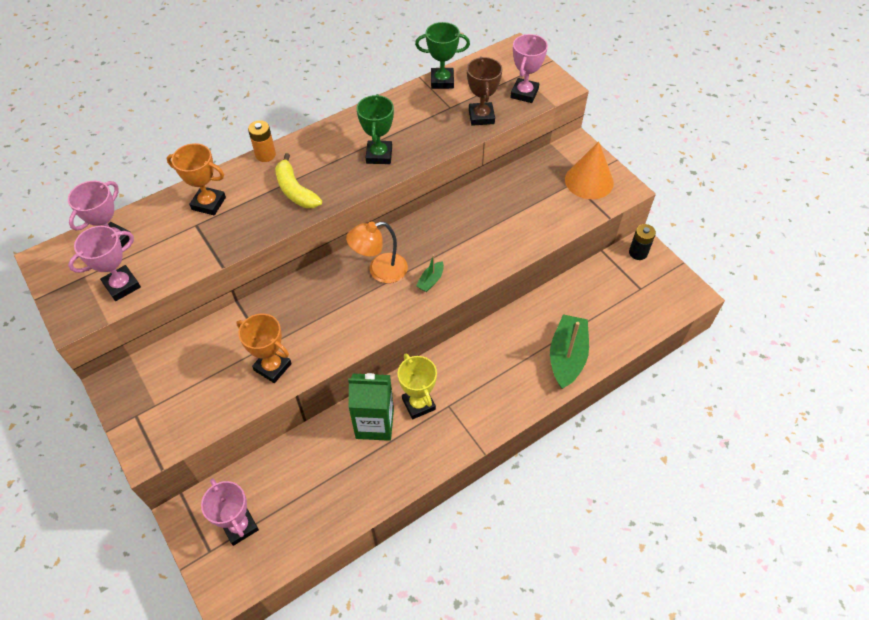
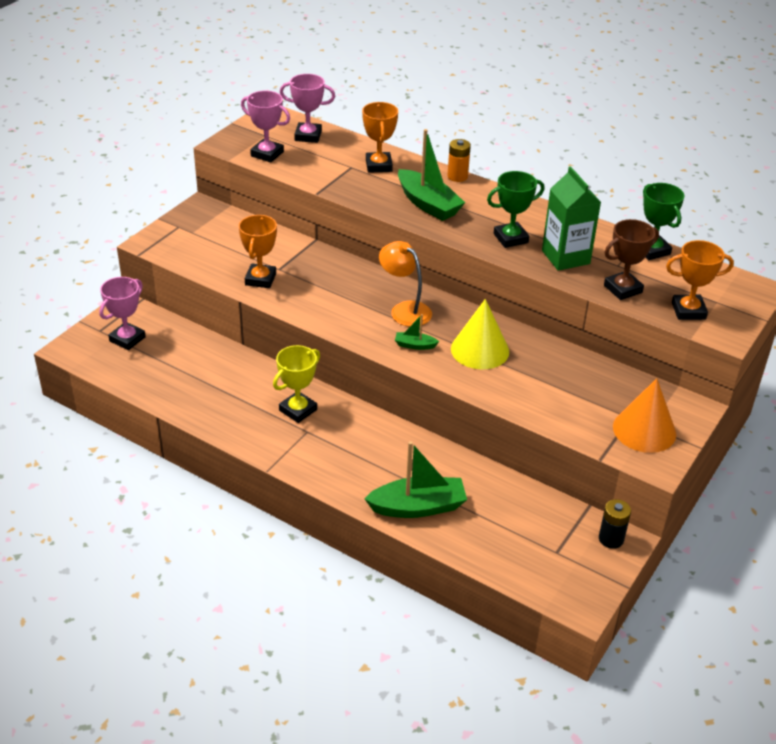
camera: 65 degrees right, 15 degrees down
(295, 190) = (428, 204): yellow banana -> green boat
(374, 423) = (262, 387): green carton -> green carton (565, 257)
(457, 240) = (480, 350): none -> yellow cone
(524, 93) = (688, 311): pink trophy -> orange trophy

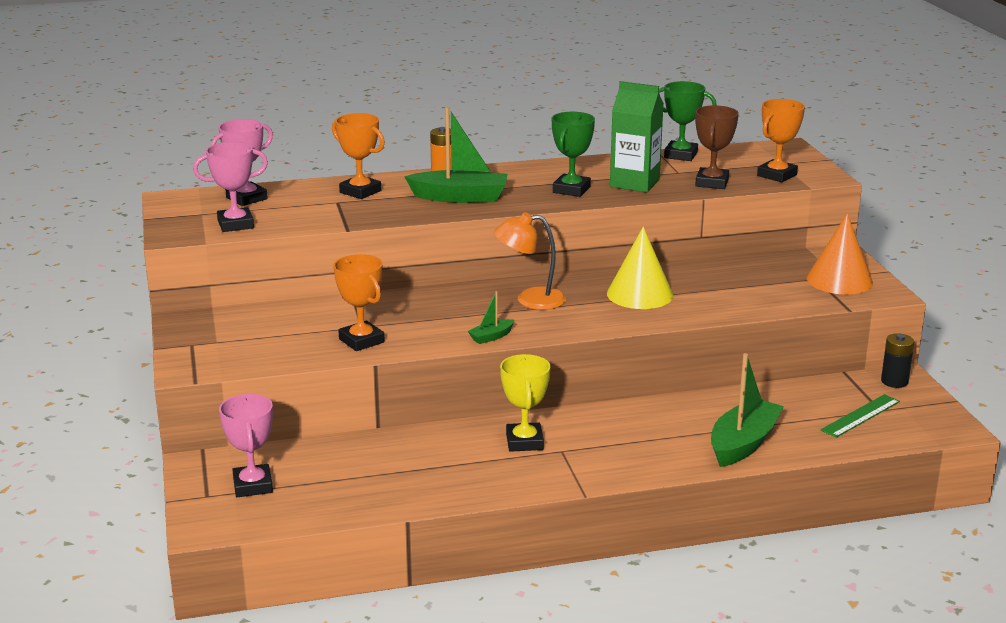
camera: 45 degrees left, 15 degrees down
(415, 345) = (587, 316): green boat -> green boat (491, 337)
(533, 546) = (860, 416): none -> green ruler

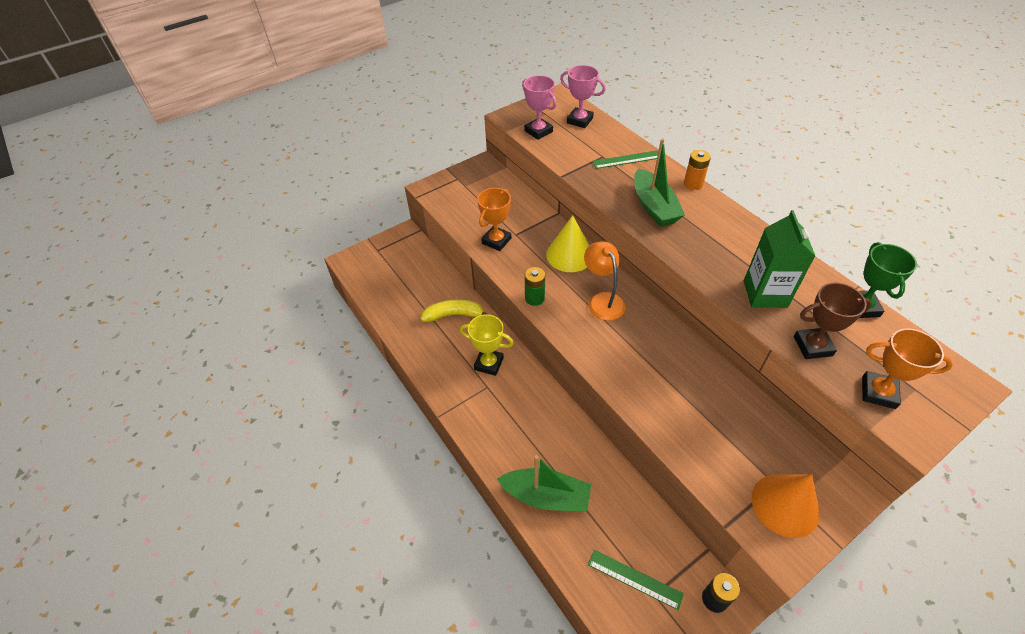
camera: 70 degrees right, 25 degrees up
(253, 485) = (392, 262): pink trophy -> none
(360, 191) = (627, 159): orange trophy -> green ruler
(414, 452) = (454, 315): none -> yellow banana
(491, 337) = (534, 298): green boat -> green battery
(524, 442) = (489, 363): yellow trophy -> yellow trophy turned 45 degrees clockwise
(571, 190) = (717, 260): green trophy -> none
(640, 294) = (653, 361): yellow cone -> yellow cone (569, 255)

